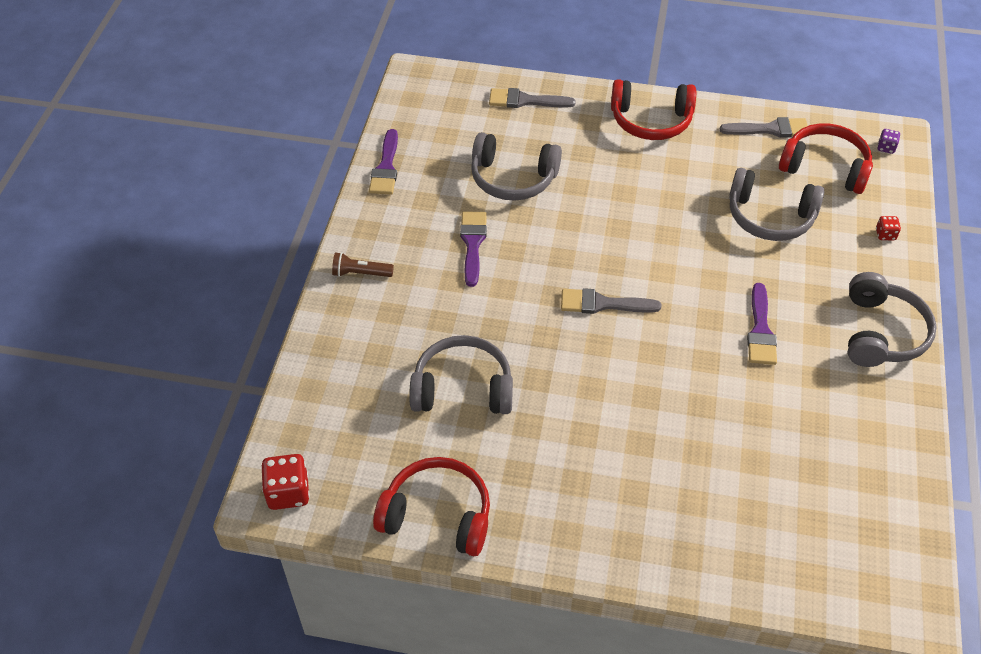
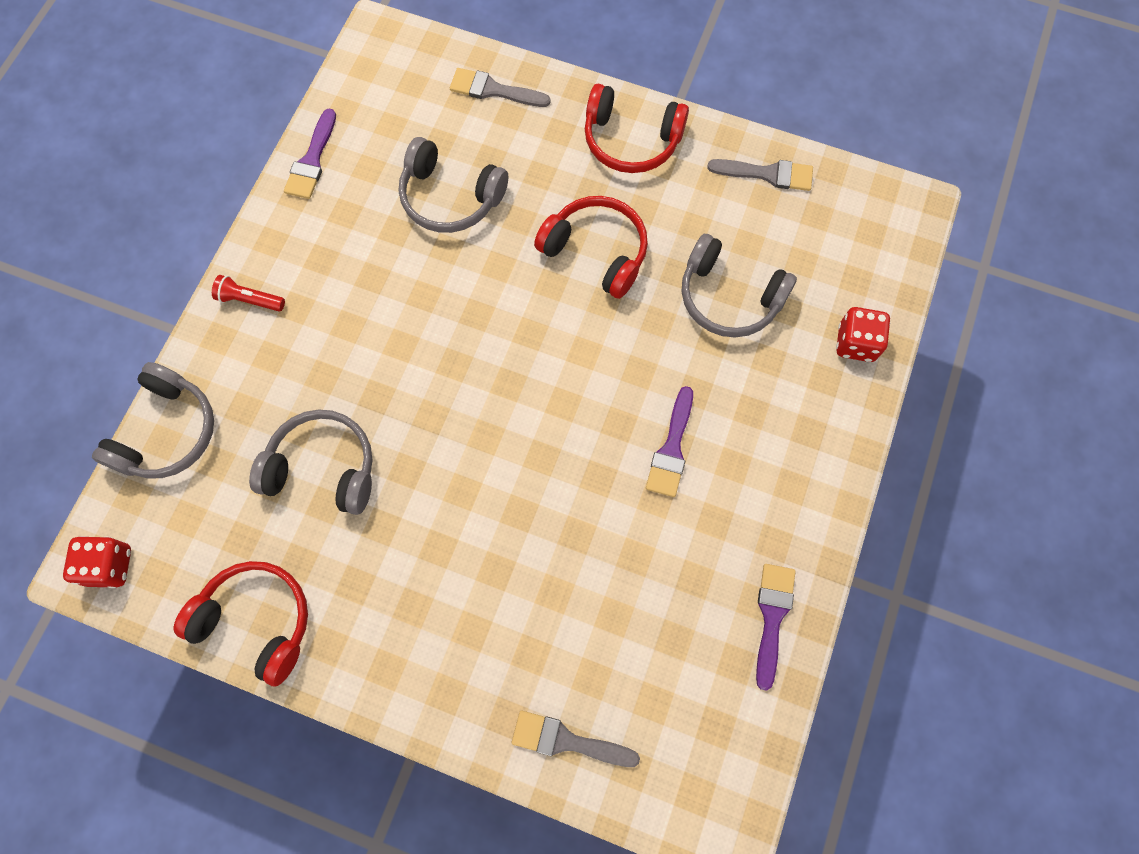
camera: 10 degrees right, 20 degrees up
(361, 273) = (250, 300): brown flashlight -> red flashlight
(473, 243) = (382, 280): purple brush -> purple brush (772, 617)
(602, 304) = (505, 384): grey brush -> grey brush (567, 741)
(825, 167) = (815, 238): red headphones -> red headphones (596, 251)
(881, 333) = (808, 475): grey headphones -> grey headphones (167, 432)
(885, 234) = (856, 343): red dice -> red dice, size x1.87
(886, 148) = (897, 221): purple dice -> none

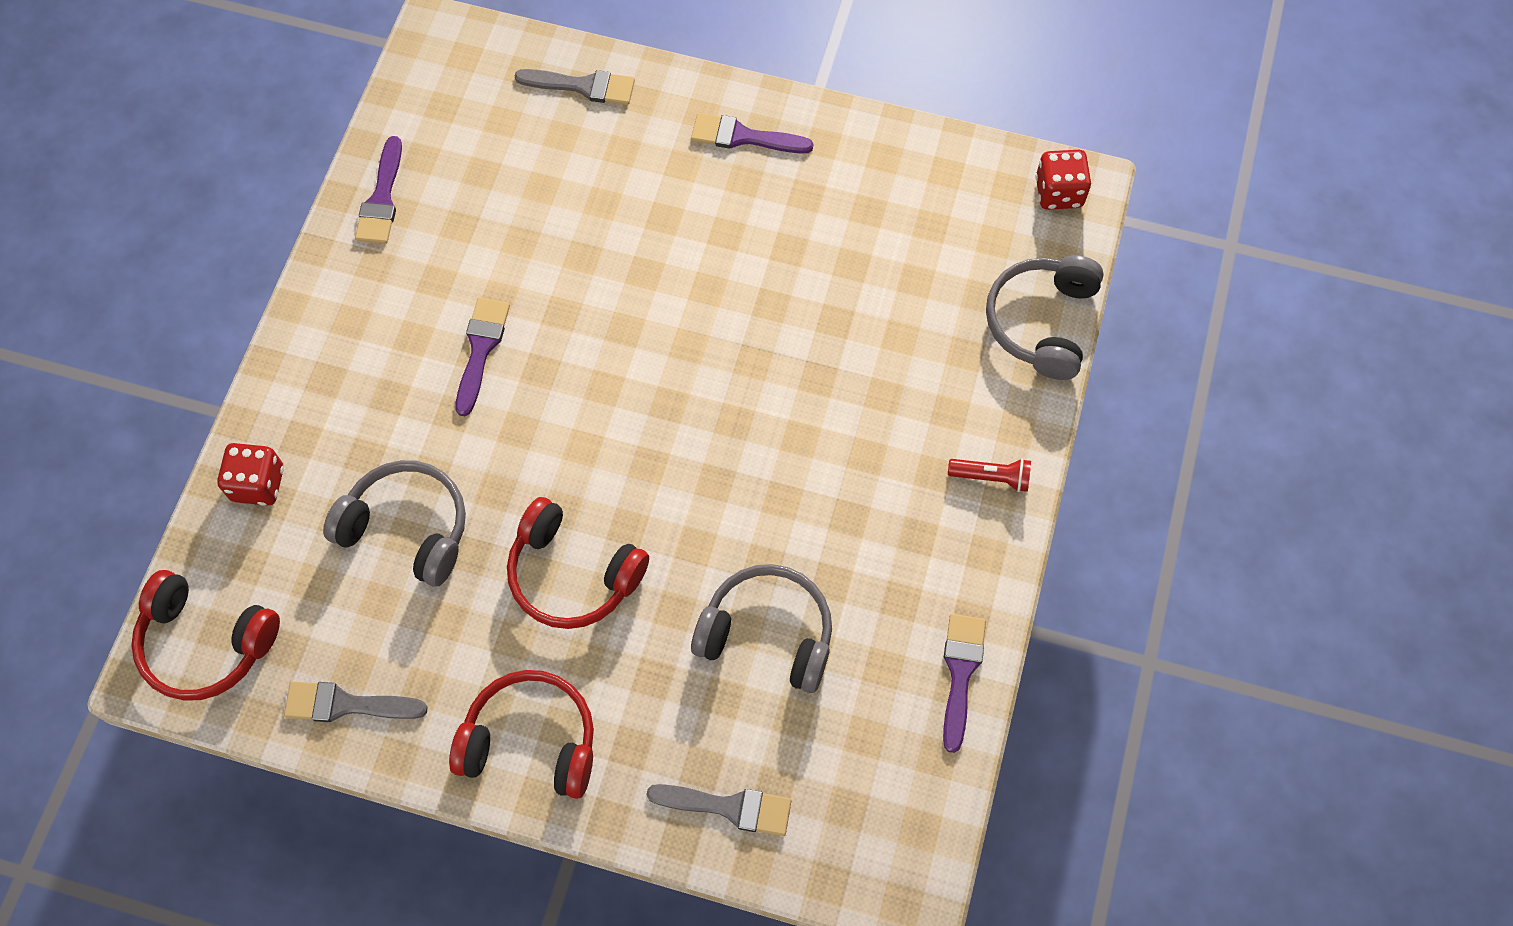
camera: 175 degrees right, 5 degrees down
(257, 621) = (896, 157): red headphones -> red headphones (206, 643)
(323, 468) = (861, 300): grey headphones -> none
(406, 659) = (743, 137): none -> purple brush

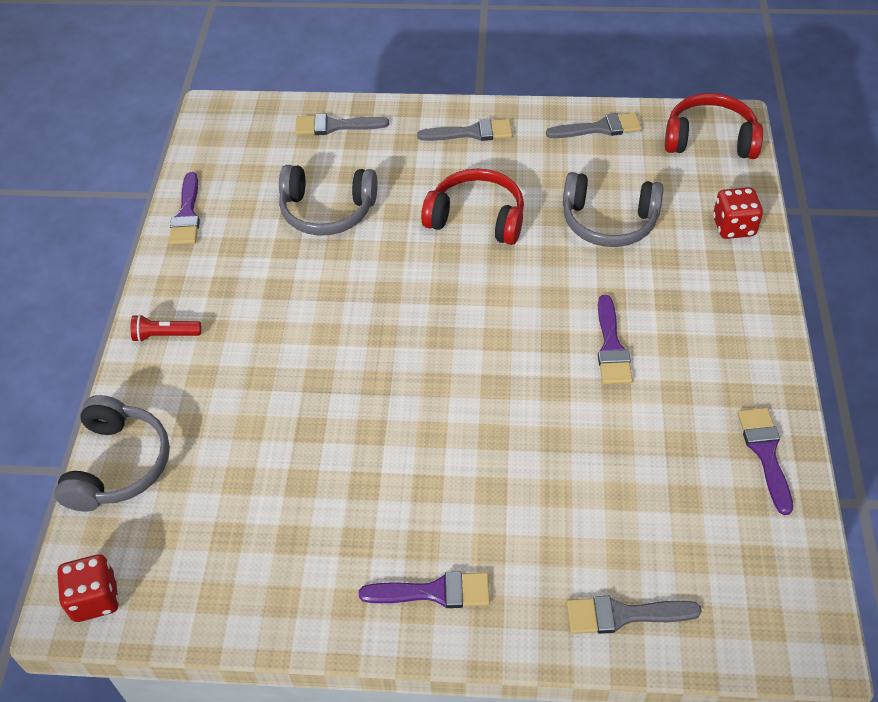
camera: 170 degrees right, 15 degrees down
(531, 741) = (472, 133): red headphones -> grey brush

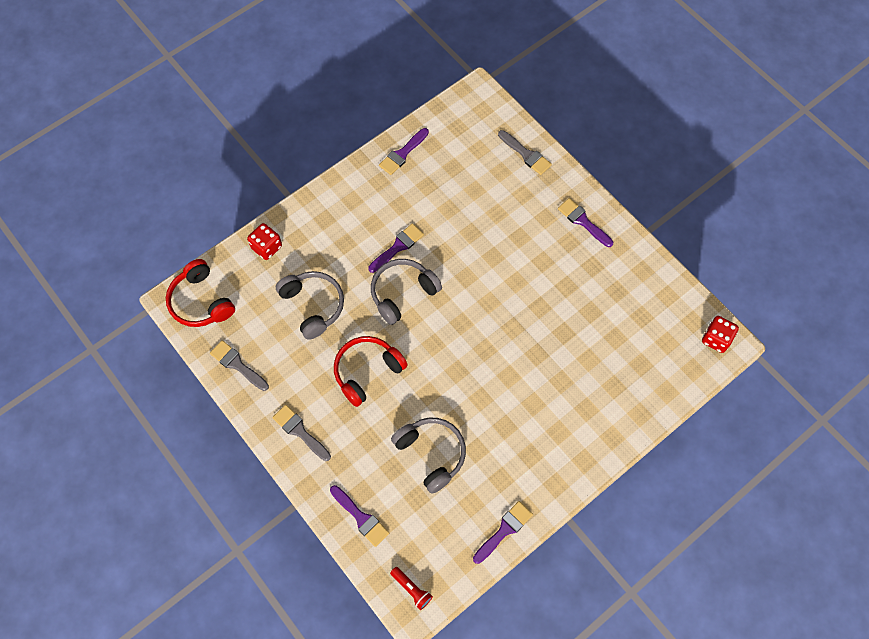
camera: 135 degrees left, 15 degrees up
(119, 465) = (661, 395): grey headphones -> grey headphones (402, 293)
(165, 335) = (584, 451): red flashlight -> red flashlight (411, 589)
(335, 126) = (361, 517): grey brush -> purple brush
(477, 218) = (367, 371): red headphones -> red headphones turned 75 degrees clockwise

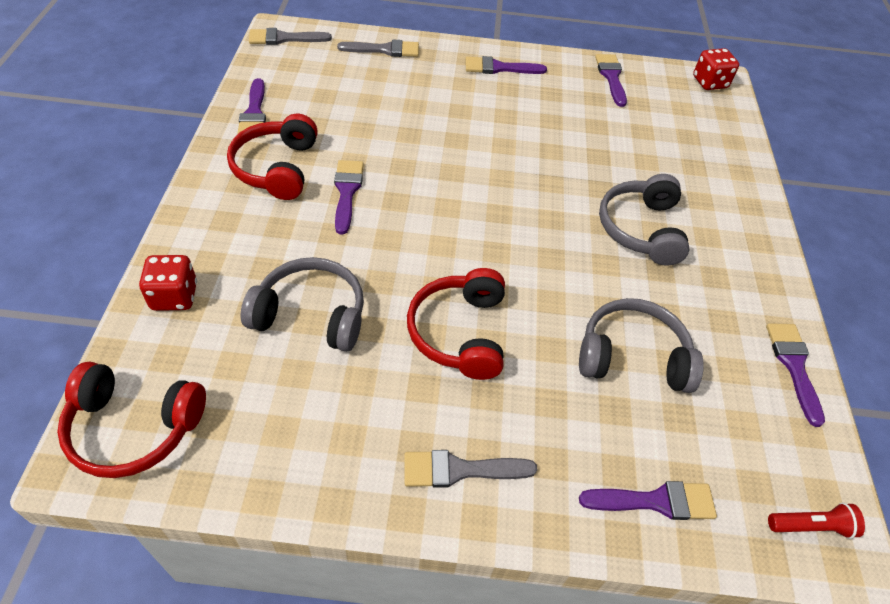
camera: 50 degrees left, 15 degrees down
(237, 364) = (278, 463): grey brush -> grey brush (284, 38)
(378, 203) = (276, 168): none -> red headphones
(402, 293) = (404, 229): grey headphones -> grey headphones (641, 229)
(650, 283) = (611, 77): none -> purple brush

